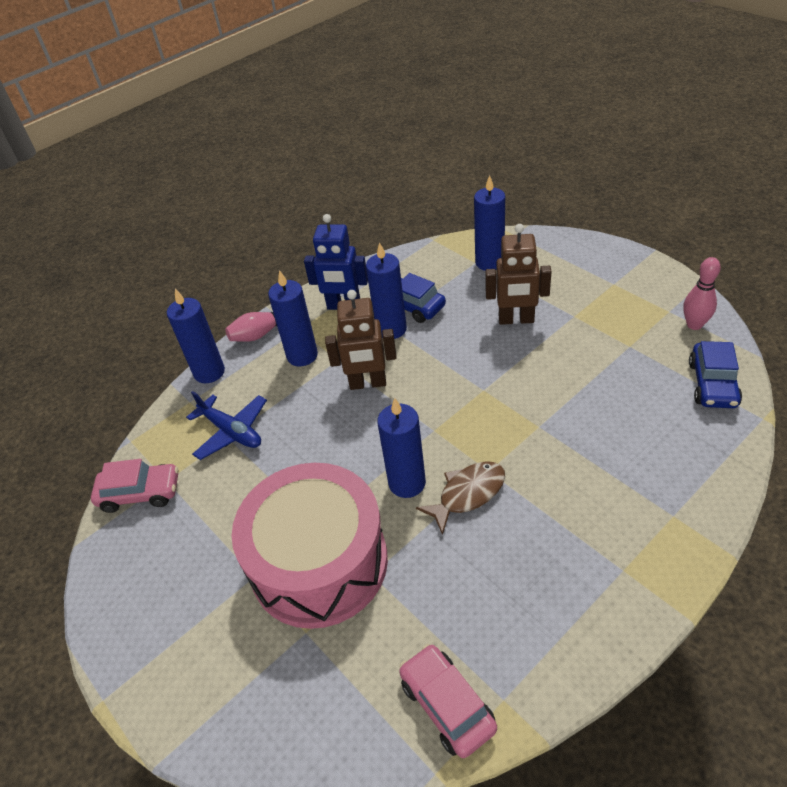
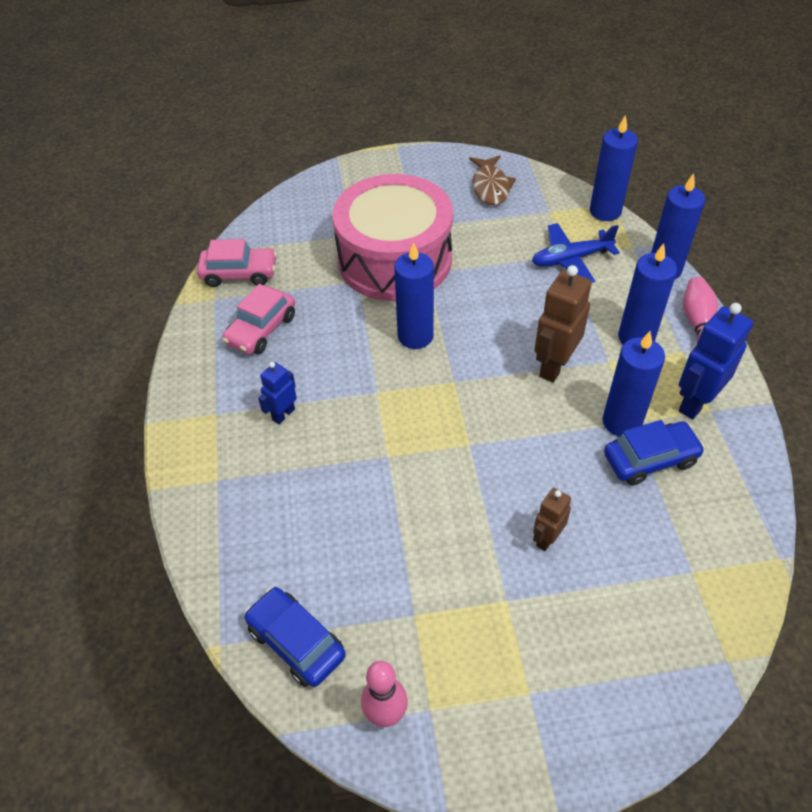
camera: 120 degrees right, 5 degrees up
(140, 493) = (548, 195): pink car -> pink car (261, 329)
(468, 494) = (368, 365): brown fish -> brown fish (490, 187)
(489, 262) = (680, 586): blue candle -> blue candle (605, 211)
(516, 320) = (547, 538): brown robot -> brown robot, size x0.57
(572, 518) = (283, 414): none -> blue robot

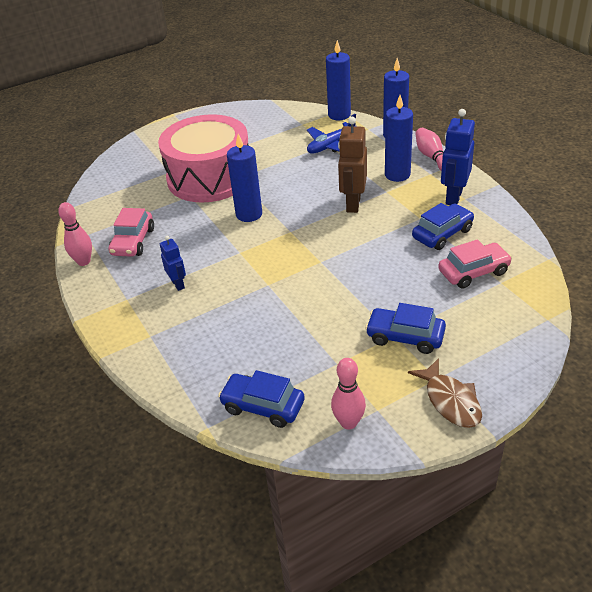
camera: 20 degrees left, 10 degrees down
(194, 339) = (84, 261): none -> pink bowling pin
(239, 274) = (97, 215): pink car -> pink car (473, 272)
(283, 414) = (178, 284): blue robot -> blue robot turned 135 degrees clockwise
(490, 187) = (254, 121): brown fish -> brown fish (450, 401)
(520, 609) = (405, 337): none -> blue car
(547, 538) = (401, 294): brown robot -> none
(622, 422) = (413, 220): blue candle -> none

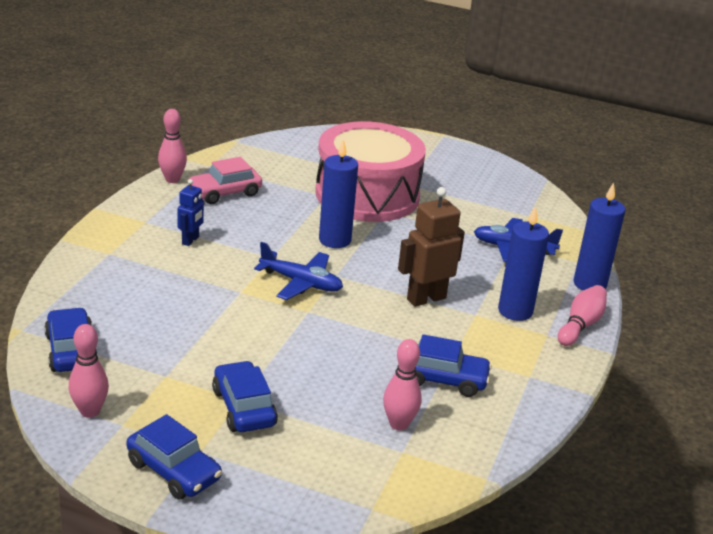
camera: 45 degrees right, 10 degrees down
(285, 251) = (301, 283): none -> blue plane
(339, 115) = (578, 233): blue candle -> none
(450, 401) = (174, 471): brown fish -> blue car
(453, 197) = (521, 366): blue robot -> none
(473, 272) = (399, 424): pink car -> pink bowling pin

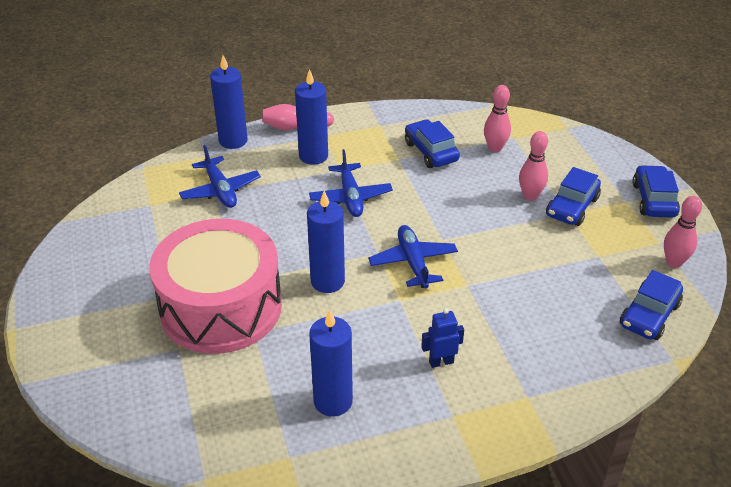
camera: 125 degrees left, 10 degrees up
(172, 179) = (355, 461): pink bowling pin -> pink bowling pin (530, 196)
(225, 193) = (333, 401): pink car -> blue candle
(426, 298) = (350, 197): brown robot -> blue plane

